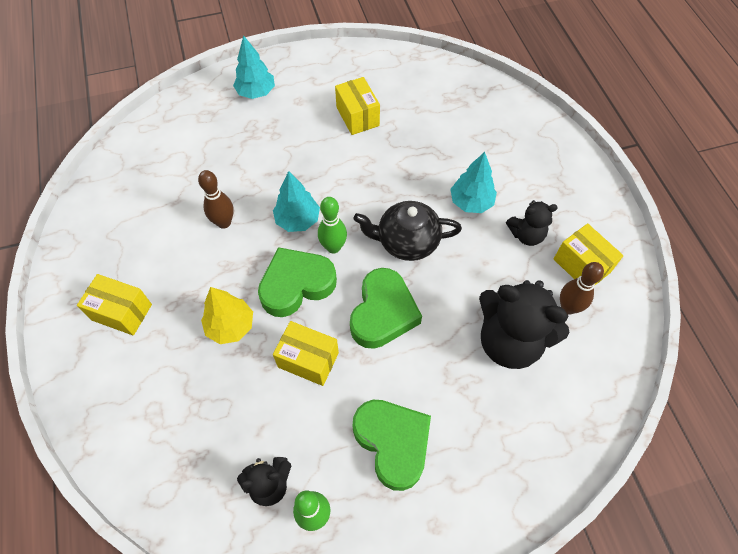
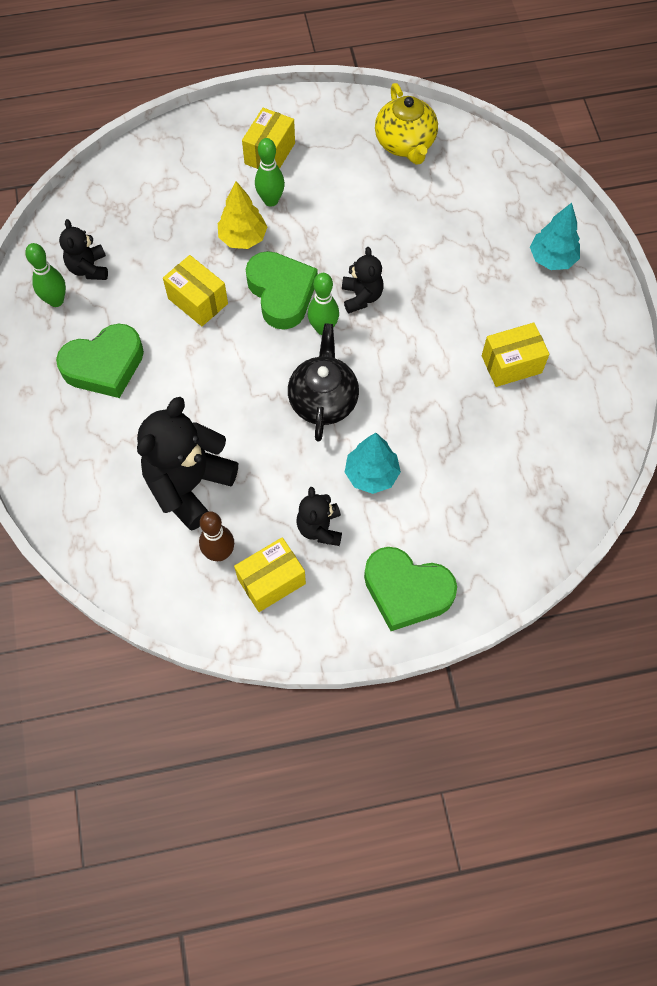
camera: 95 degrees right, 5 degrees up
(124, 196) = (405, 144): none -> yellow teapot
(184, 305) = (271, 200): none -> green bowling pin
(224, 222) = (364, 230): brown bowling pin -> none
(298, 220) = (361, 297): turquoise tree -> black teddy bear
(308, 360) = (198, 301): yellow box -> yellow box turned 75 degrees counterclockwise
(383, 313) = (239, 369): green heart -> green heart (406, 591)

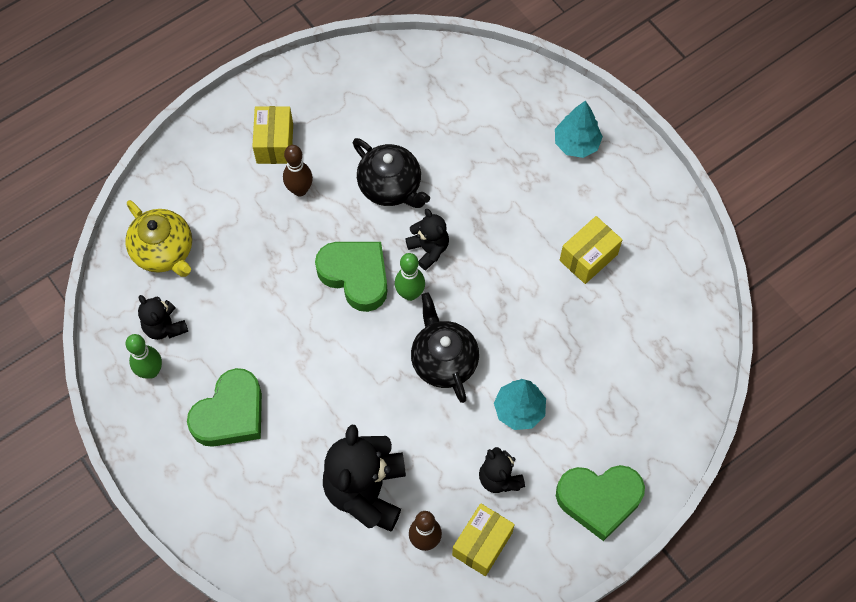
camera: 25 degrees left, 0 degrees up
(198, 301) = (283, 315): yellow box -> none
(243, 238) = (293, 237): yellow tree -> none
(271, 200) = (300, 190): green bowling pin -> brown bowling pin
(355, 229) = (391, 186): none -> black teapot
(405, 144) = (394, 84): yellow teapot -> yellow teapot (164, 251)

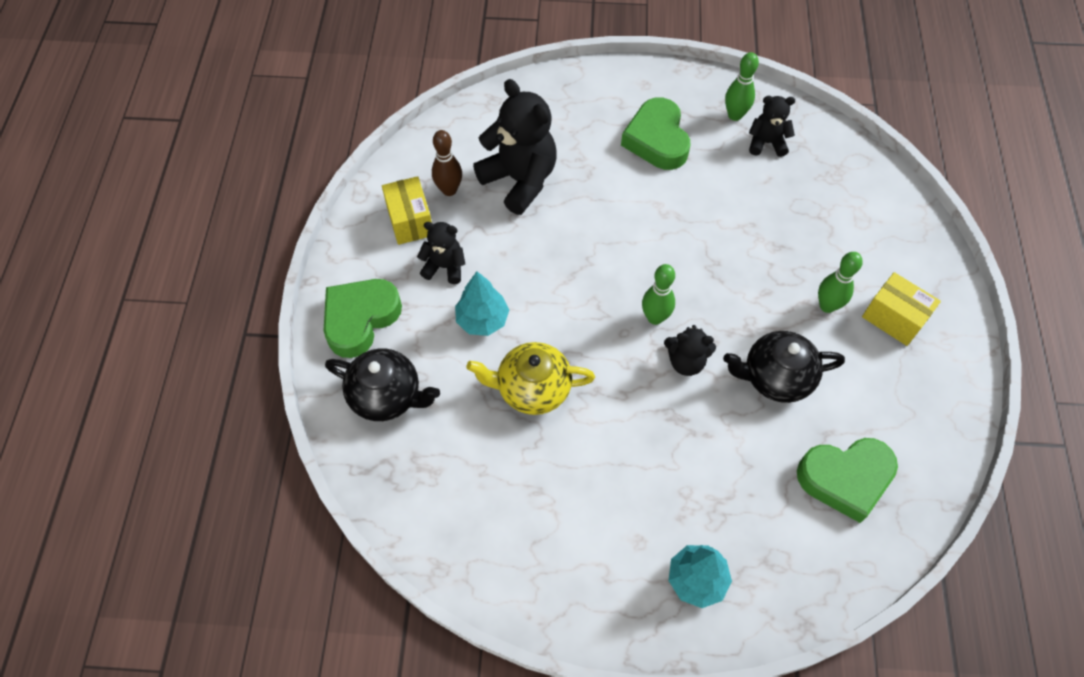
camera: 130 degrees right, 5 degrees down
(164, 251) = (838, 179): yellow teapot -> yellow teapot (532, 389)
(300, 190) = (827, 306): brown bowling pin -> green bowling pin
(355, 276) = (706, 290): green heart -> green heart (845, 479)
(443, 360) = (574, 299): black teapot -> black teapot (387, 396)
(588, 257) = (566, 485): yellow box -> none

